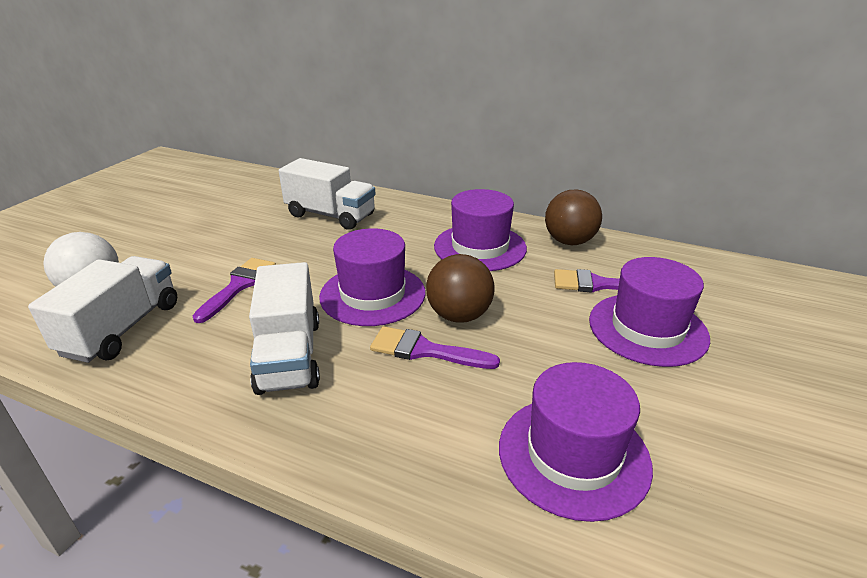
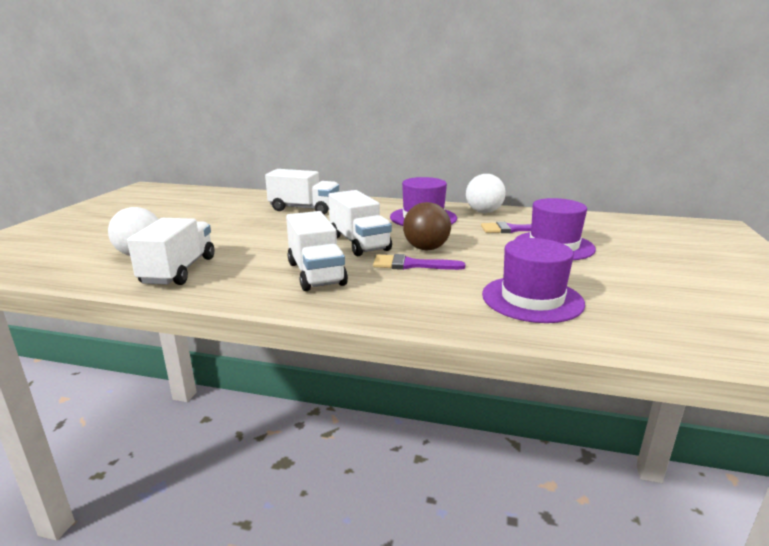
camera: 10 degrees left, 10 degrees down
(239, 286) = (256, 245): purple brush -> none
(372, 294) = (359, 243): purple hat -> white truck
(569, 241) = (484, 212): brown ball -> white ball

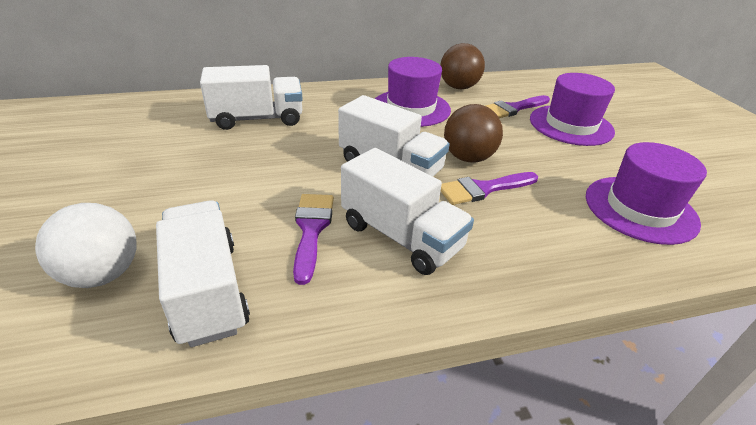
camera: 30 degrees left, 15 degrees up
(266, 260) = (312, 229): none -> purple brush
(484, 212) = (458, 87): white ball -> brown ball

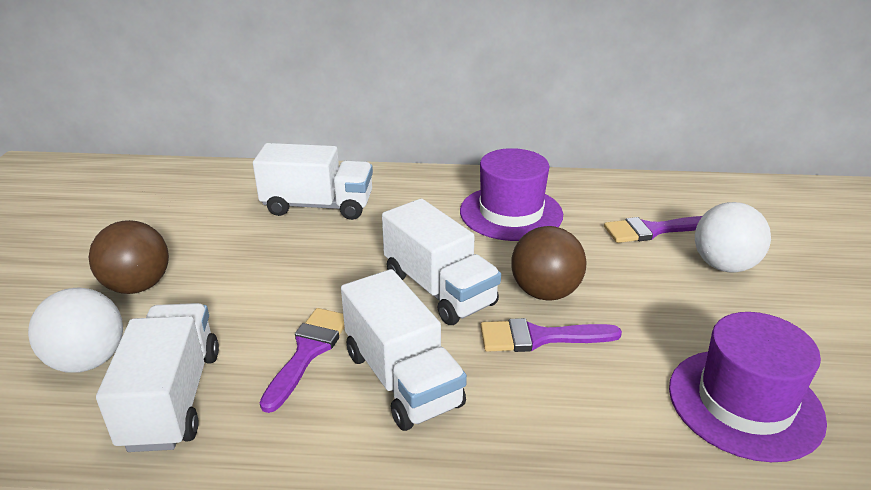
camera: 20 degrees right, 5 degrees down
(458, 87) = (594, 190): brown ball -> brown ball (138, 286)
(571, 125) = (724, 266): purple hat -> white ball

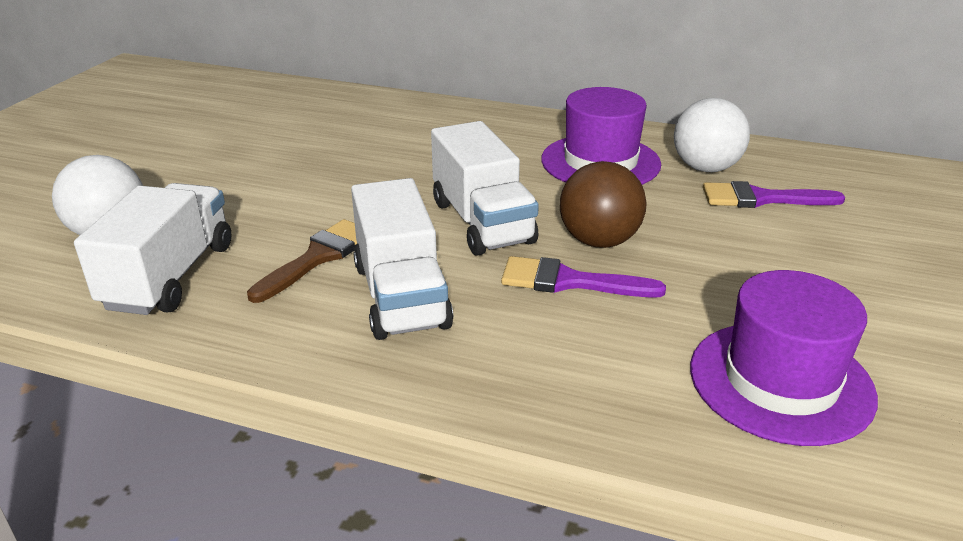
camera: 15 degrees right, 0 degrees up
(138, 286) = (184, 179): brown ball -> none
(308, 352) = (318, 257): purple brush -> brown brush
(318, 206) = (393, 131): white truck -> none
(724, 266) = (832, 244): white ball -> white ball (705, 168)

